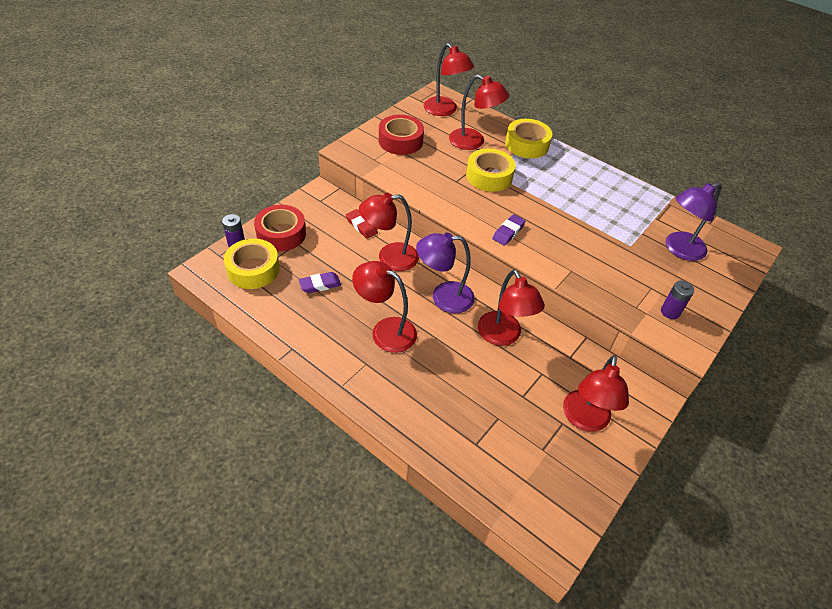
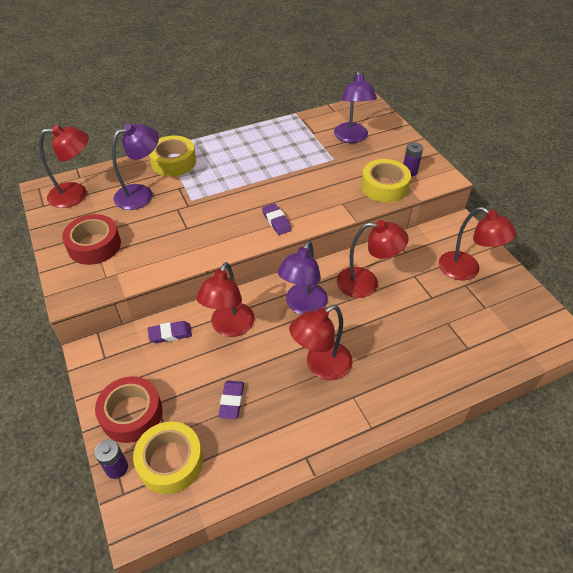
camera: 60 degrees left, 0 degrees up
(361, 226) = (170, 334): red eraser -> purple eraser
(473, 142) = (141, 194): red lamp -> purple lamp
(489, 176) = (197, 203): yellow tape -> yellow tape (384, 187)

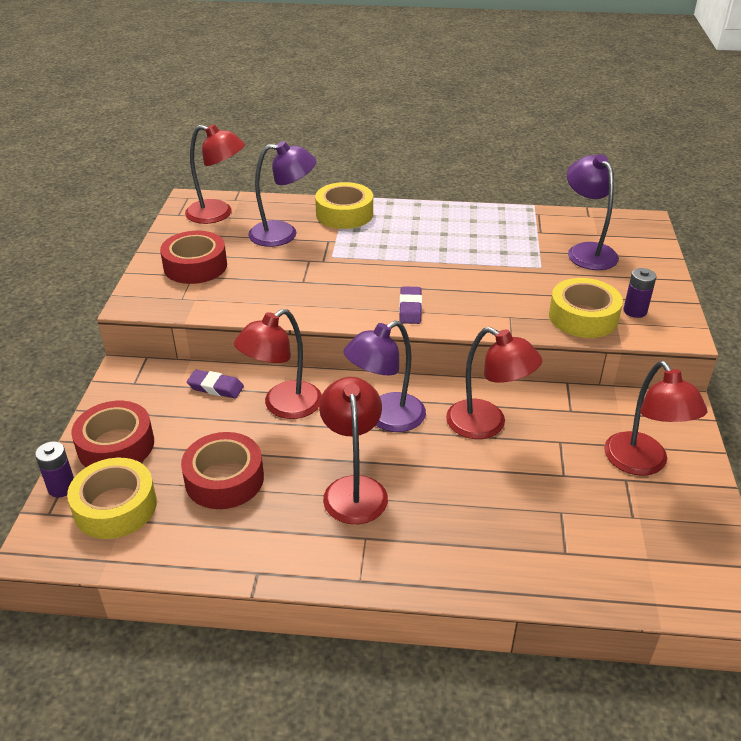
camera: 30 degrees right, 10 degrees down
(232, 401) = (224, 479): purple eraser -> red tape
(321, 366) = (354, 489): red lamp -> red lamp turned 90 degrees clockwise
(352, 138) = (586, 251): purple lamp -> purple lamp turned 135 degrees clockwise

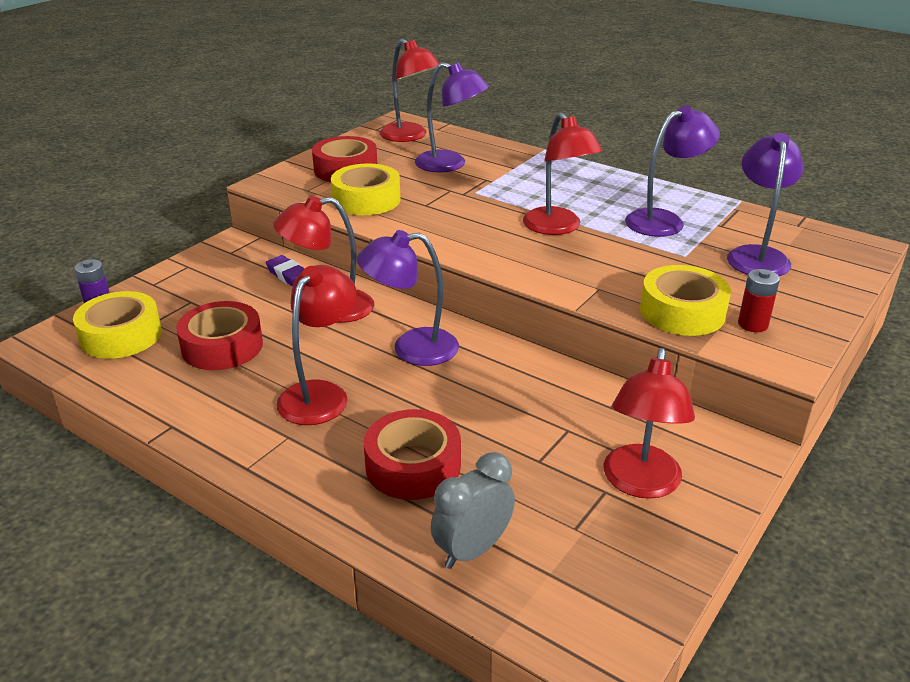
camera: 30 degrees right, 5 degrees down
(116, 445) = (168, 292): red tape -> red tape (413, 466)
(344, 214) = (526, 162): yellow tape -> yellow tape (366, 200)
(410, 308) = (502, 253): purple eraser -> none
(487, 425) = (504, 388): red lamp -> red lamp (557, 228)
(499, 240) = (664, 221): none -> purple lamp
(585, 566) = (472, 550): none -> grey clock
(635, 311) = (753, 324): purple battery -> red battery

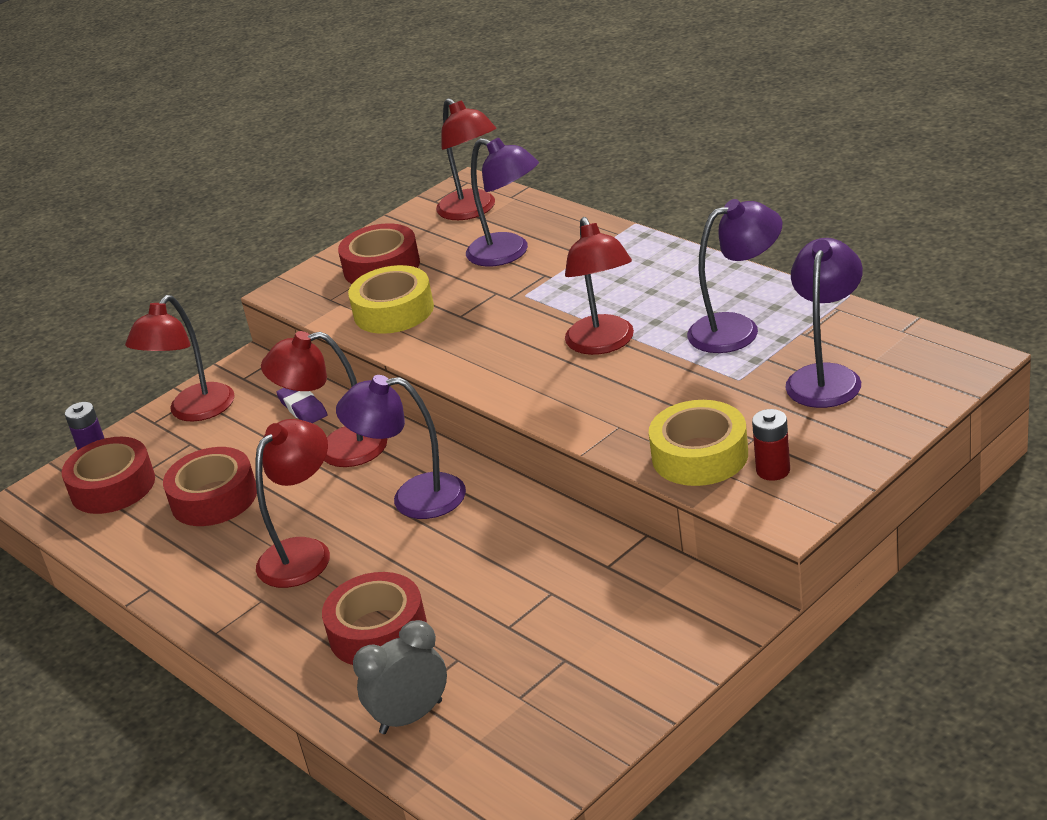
camera: 15 degrees right, 0 degrees up
(121, 335) = (113, 486): yellow tape -> red tape
(640, 484) = (604, 652): red lamp -> red lamp (194, 411)

